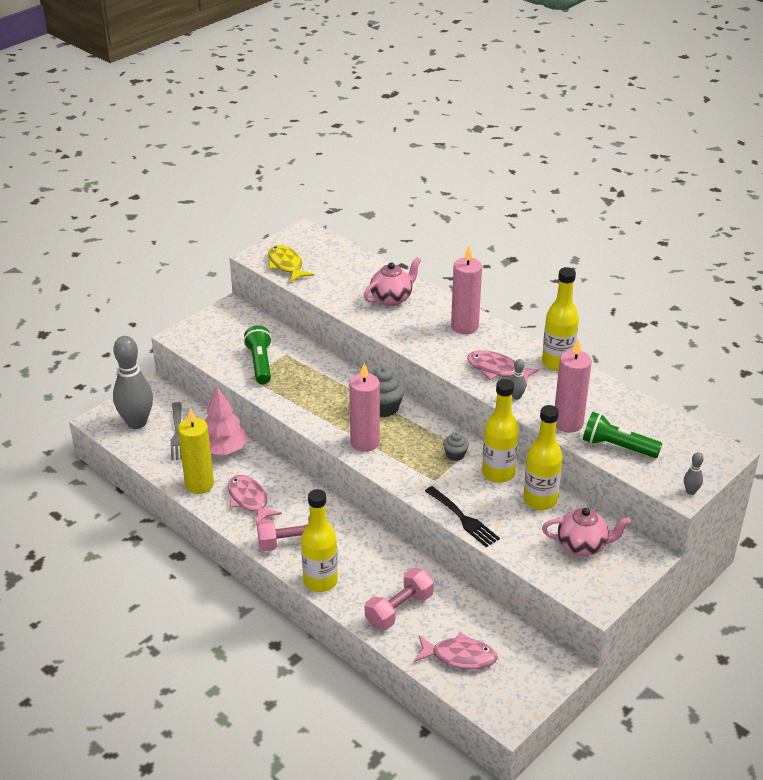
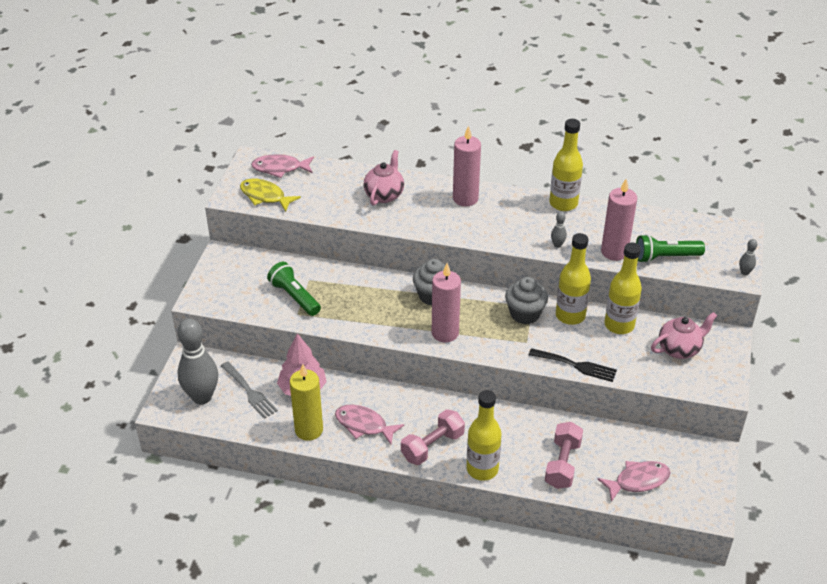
camera: 30 degrees left, 5 degrees up
(455, 455) = (525, 314): grey cupcake -> grey cupcake, size x1.79
(497, 370) = (523, 227): pink fish -> pink fish (280, 168)

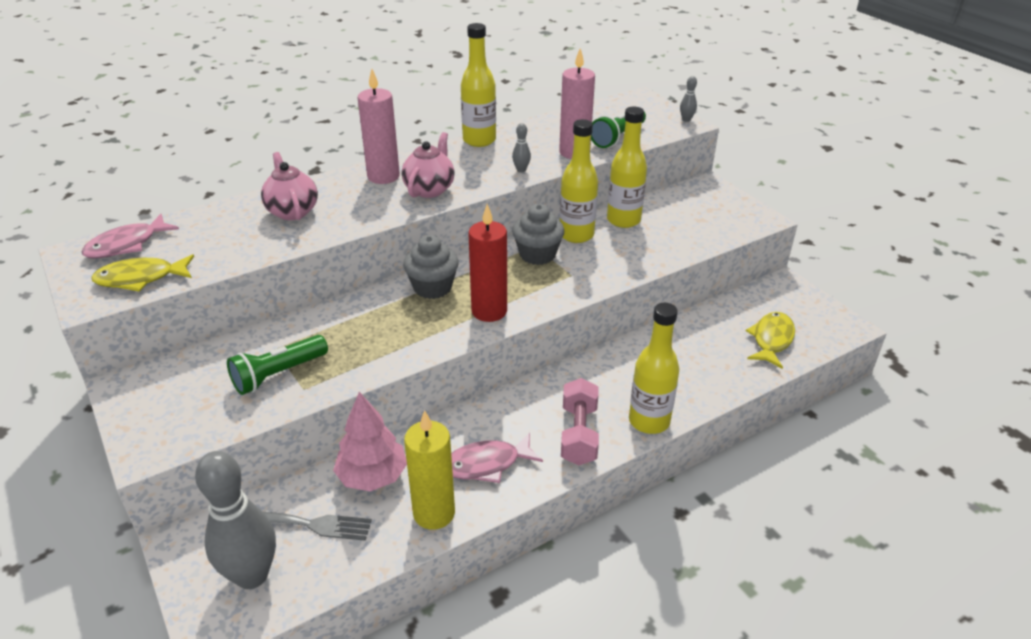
camera: 45 degrees left, 5 degrees down
(294, 297) = (278, 374): green flashlight -> green flashlight turned 45 degrees counterclockwise
(445, 333) = (489, 311): pink candle -> red candle
(562, 464) = (703, 368): pink dumbbell -> none
(576, 365) = (638, 268): black fork -> none
(638, 481) = (771, 340): pink fish -> yellow fish
(679, 349) = (691, 211): pink teapot -> pink teapot (430, 189)

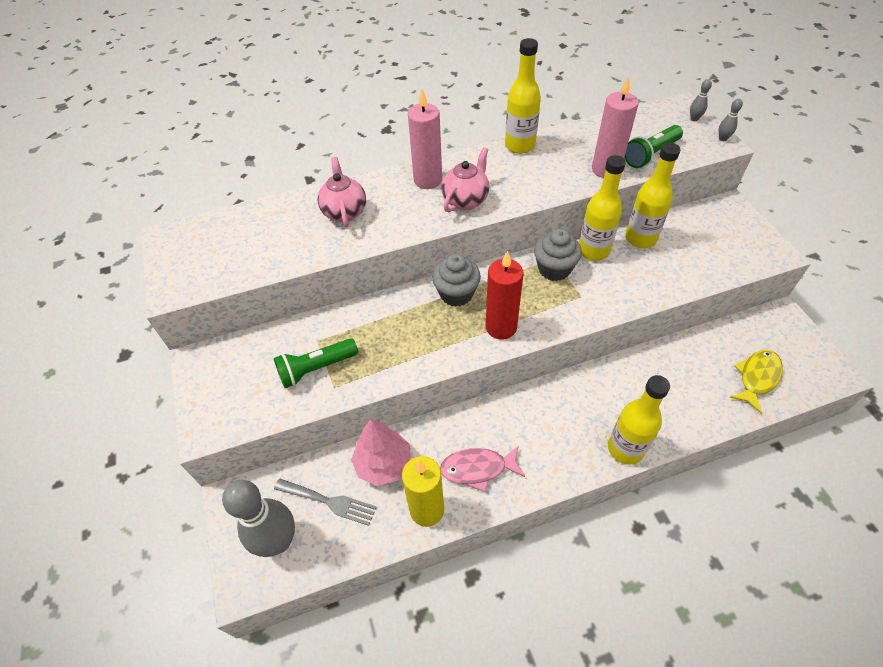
camera: 15 degrees right, 15 degrees up
(126, 245) = (207, 233): pink fish -> none
(140, 278) = (213, 272): yellow fish -> none
(521, 170) = (552, 186): grey bowling pin -> grey bowling pin (694, 119)
(579, 434) = (561, 452): pink dumbbell -> none

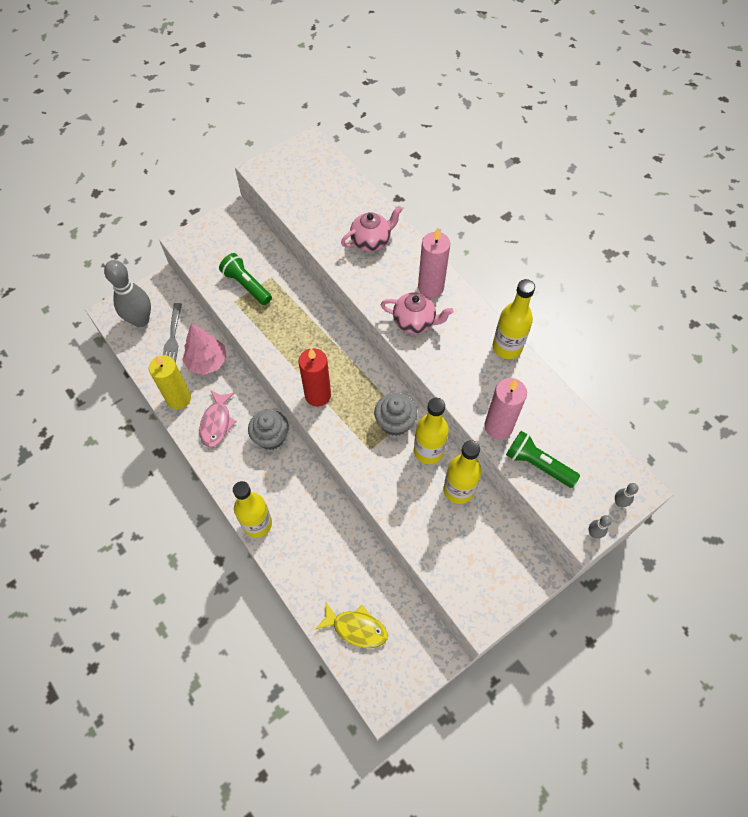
camera: 70 degrees right, 10 degrees up
(456, 294) = (343, 355): grey cupcake -> grey cupcake (271, 437)
(477, 469) = (216, 423): pink fish -> pink fish turned 150 degrees counterclockwise

